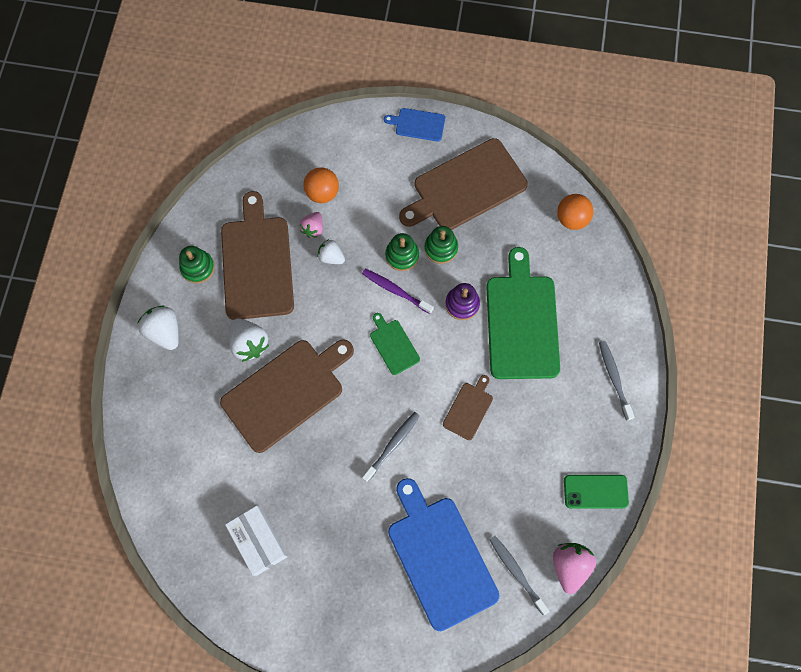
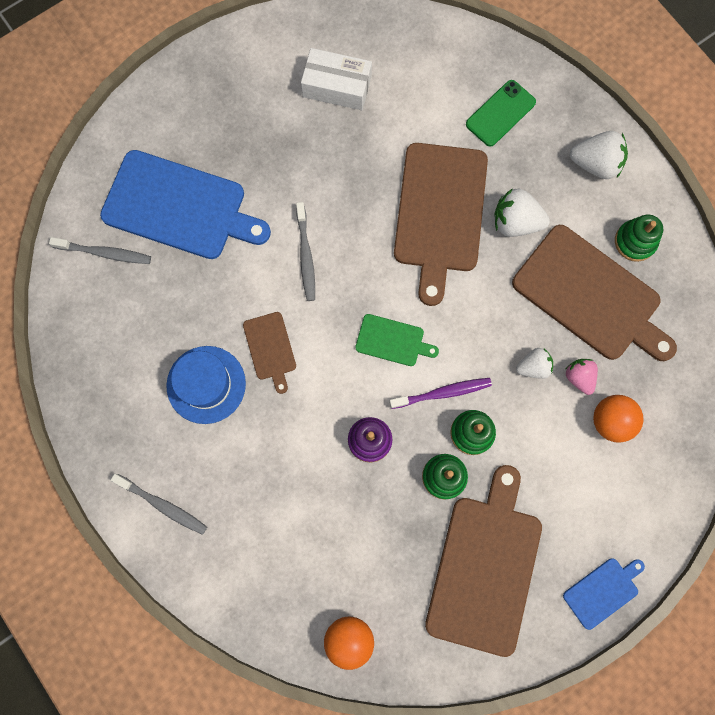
camera: 135 degrees right, 5 degrees up
(522, 321) = (298, 477): green cutting board -> none
(527, 424) = (206, 384): none -> blue hat
(569, 566) = (64, 299): pink strawberry -> none
(595, 491) = (93, 382): green phone -> green phone (500, 113)

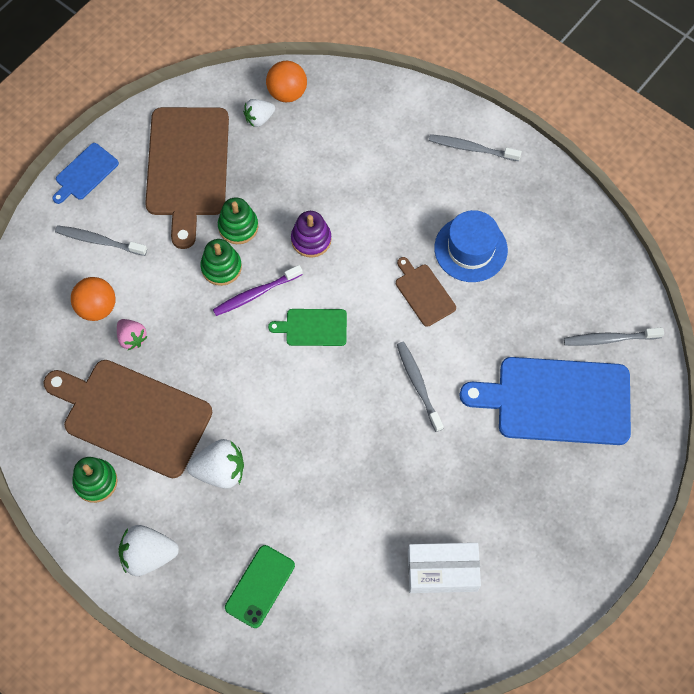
camera: 165 degrees right, 10 degrees down
(440, 214) = (298, 460): brown cutting board -> none
(533, 367) = (176, 337): white strawberry -> white strawberry (259, 118)
(598, 499) = (99, 241): none -> grey toothbrush

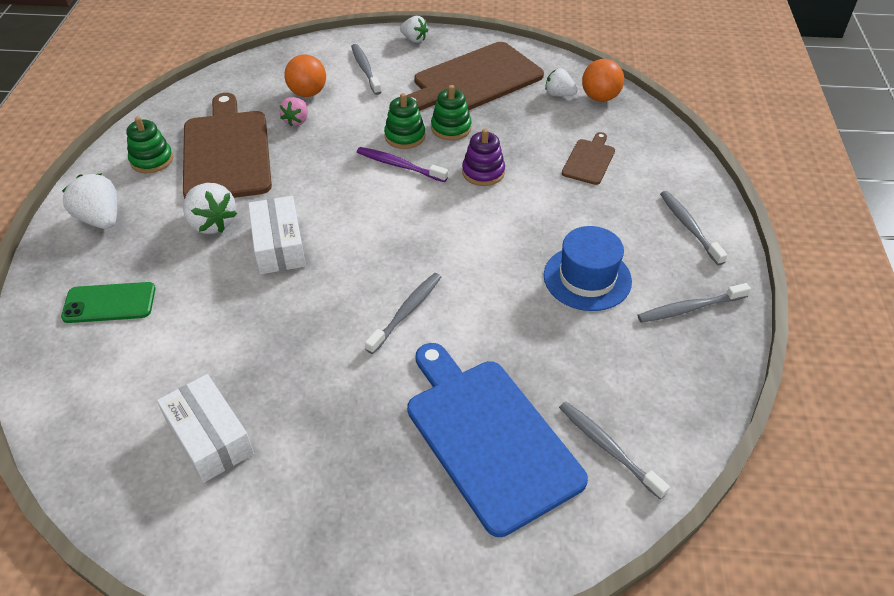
camera: 55 degrees right, 20 degrees down
(85, 173) = (414, 39): blue cutting board -> white strawberry
(284, 434) = (279, 245): none -> white box
(313, 327) = (400, 213): green cutting board -> none
(423, 293) = (506, 268): brown cutting board -> brown cutting board (589, 160)
(541, 208) = (689, 308): none -> grey toothbrush

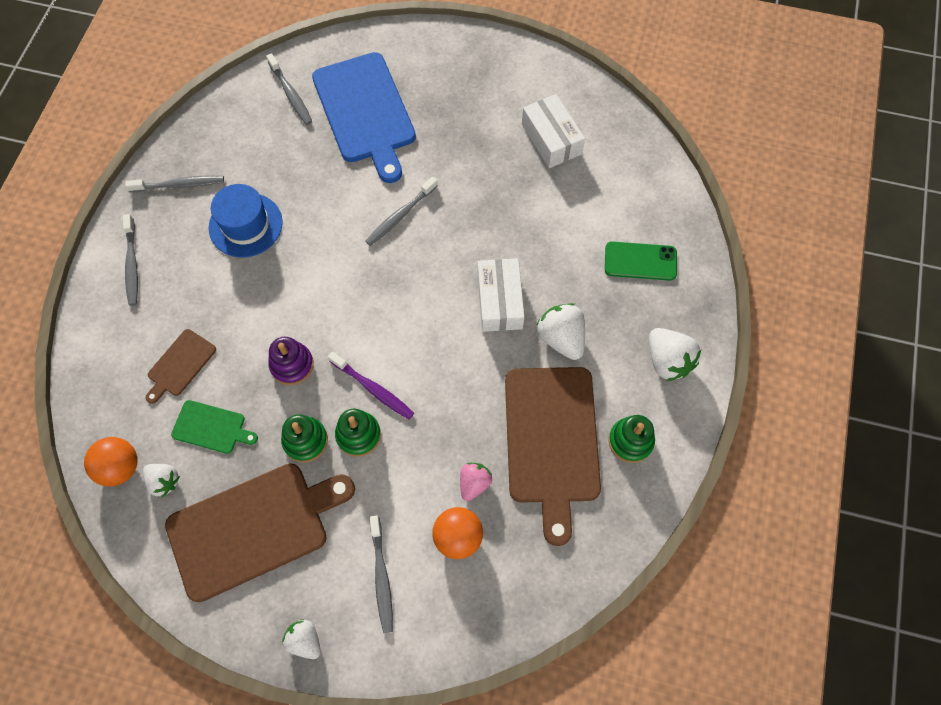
camera: 170 degrees left, 20 degrees up
(537, 126) = (211, 427): none -> green cutting board

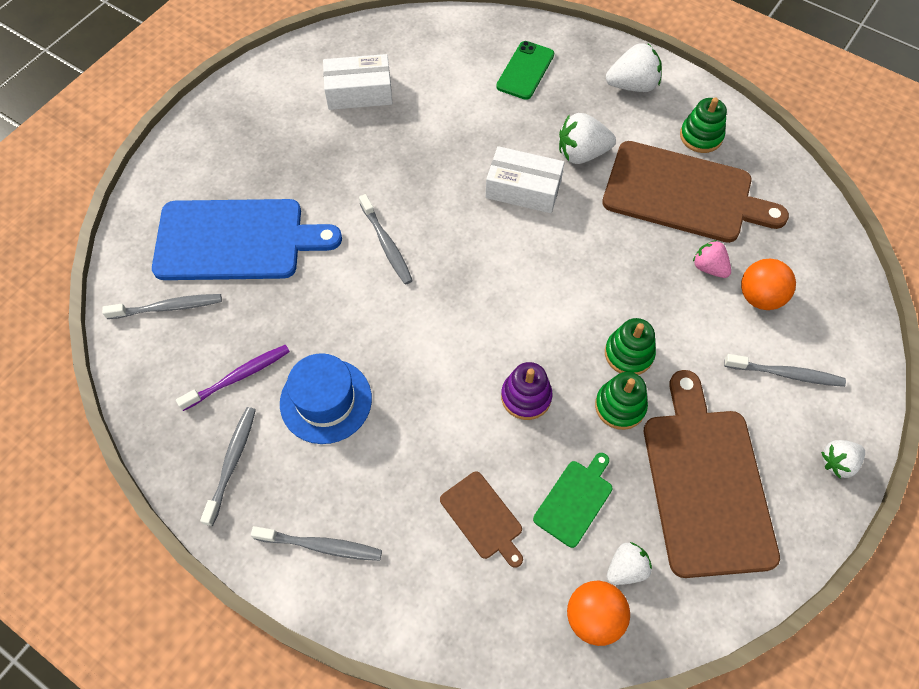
camera: 70 degrees left, 5 degrees down
(373, 389) = (581, 326): purple toothbrush -> purple toothbrush (238, 377)

